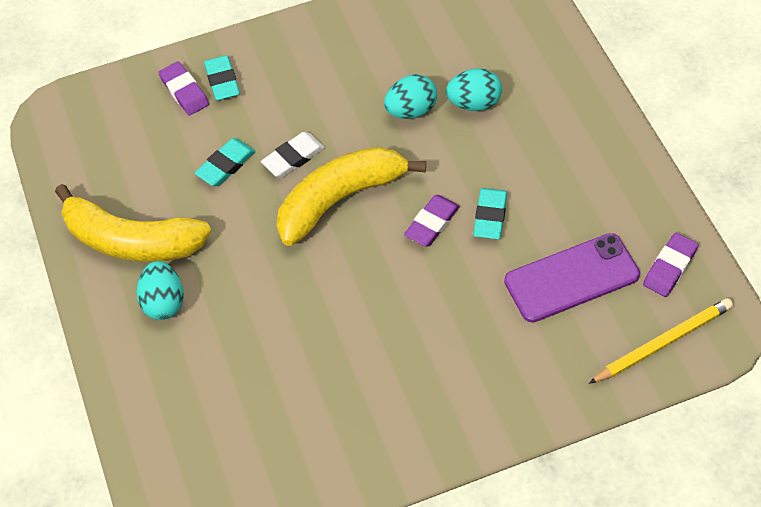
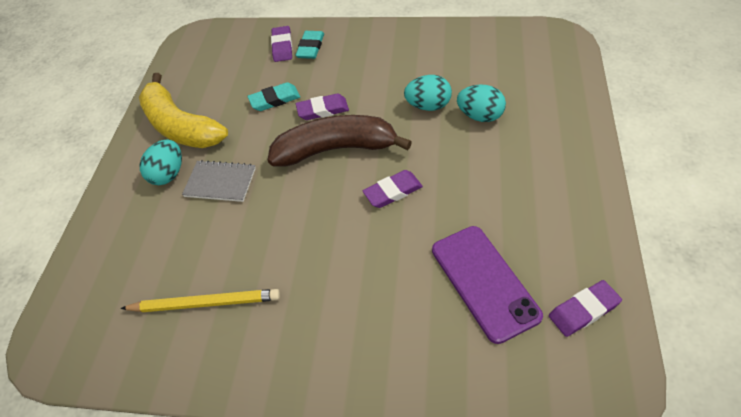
camera: 30 degrees right, 5 degrees down
(234, 287) = (220, 182): none -> grey notebook
(293, 157) = (322, 110): white eraser -> purple eraser
(340, 199) = (336, 149): yellow banana -> brown banana
(490, 216) = (443, 203): turquoise eraser -> none
(571, 278) = (484, 282): purple phone -> purple phone turned 60 degrees clockwise
(662, 342) = (540, 379): yellow pencil -> yellow pencil (205, 303)

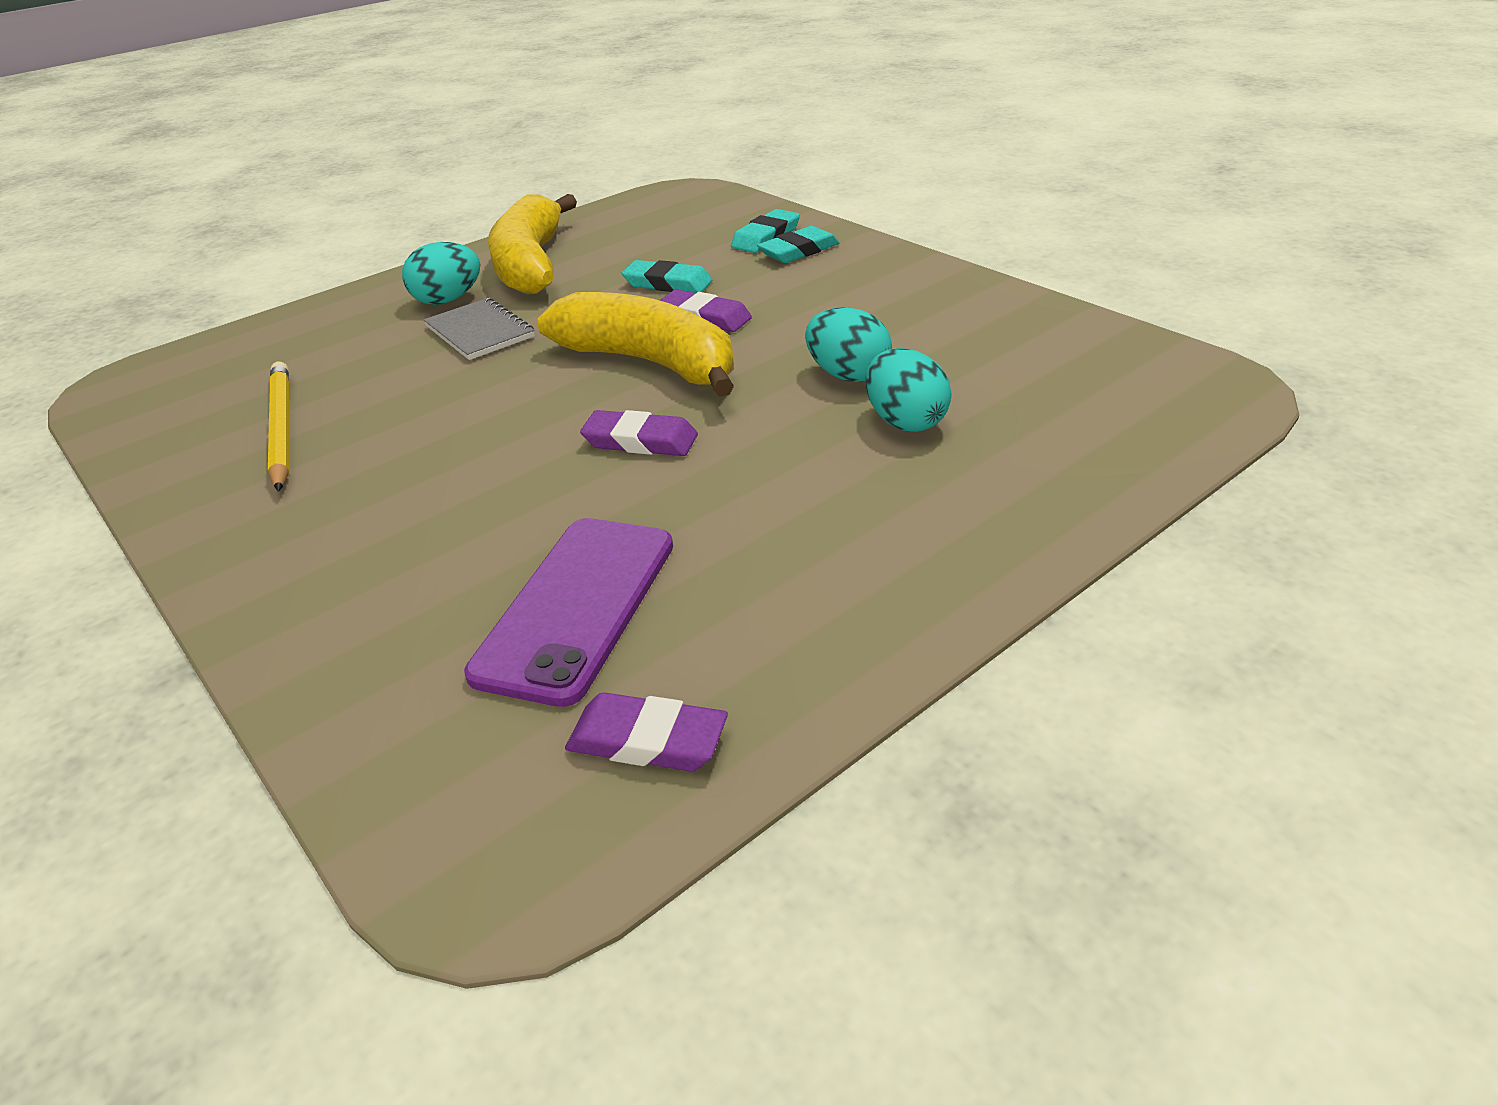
camera: 40 degrees right, 15 degrees down
(205, 303) = (281, 428): yellow pencil -> yellow pencil turned 150 degrees counterclockwise
(282, 46) = (766, 237): purple eraser -> turquoise eraser
(336, 149) = (651, 363): brown banana -> yellow banana

